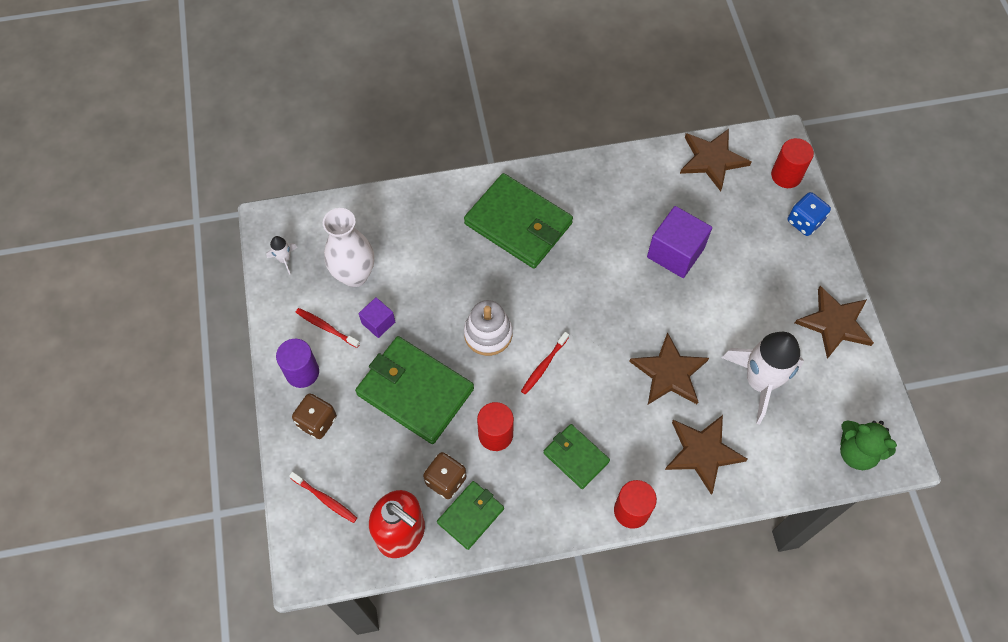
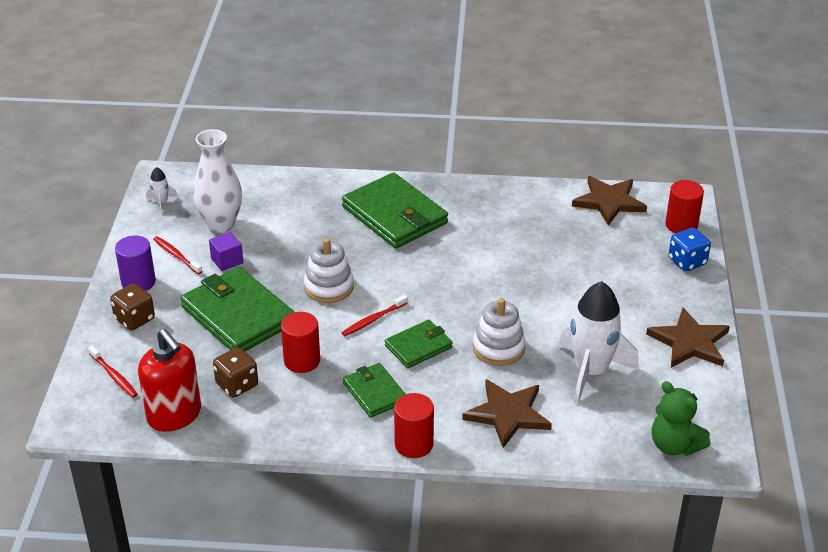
camera: 15 degrees right, 25 degrees down
(471, 515) = (249, 415): green wallet -> green wallet (418, 346)
(669, 373) = (498, 348): brown star -> white stacking toy
(675, 252) = (543, 261): purple cube -> none

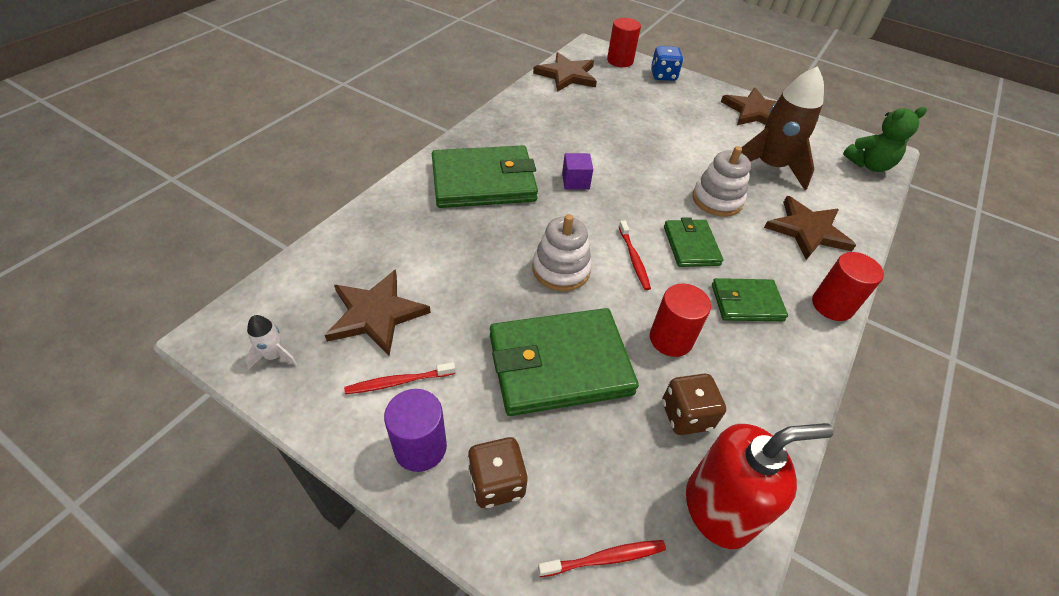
camera: 65 degrees left, 10 degrees up
(221, 224) = (376, 314): white vase -> brown star
(227, 261) = (450, 335): purple cube -> purple cube (575, 181)
(591, 372) = (769, 167): white rocket -> brown rocket

